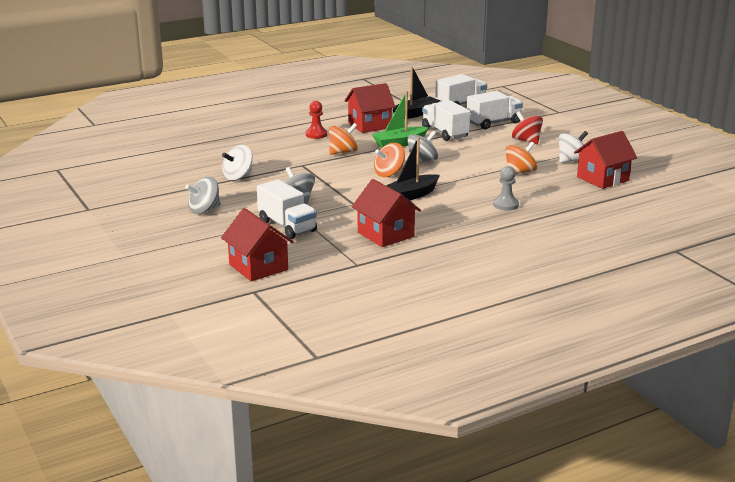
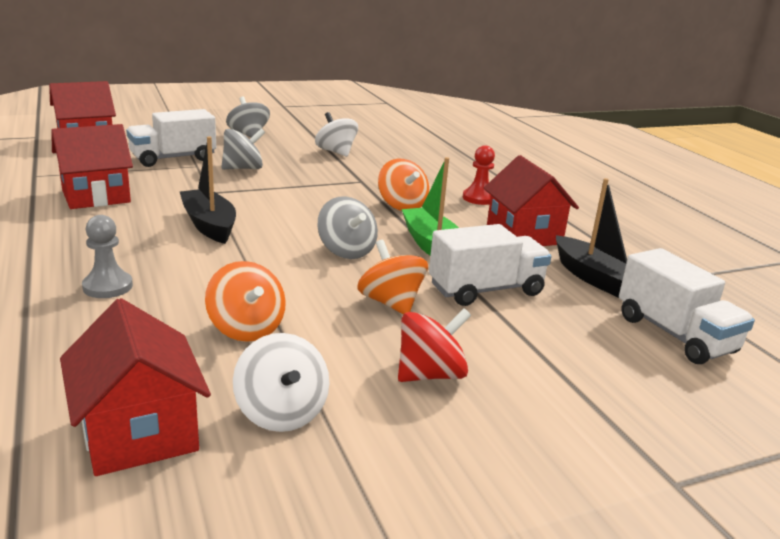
camera: 95 degrees right, 0 degrees up
(389, 174) = (303, 222): orange spinning top -> orange spinning top (391, 303)
(493, 123) = (554, 354): white truck -> none

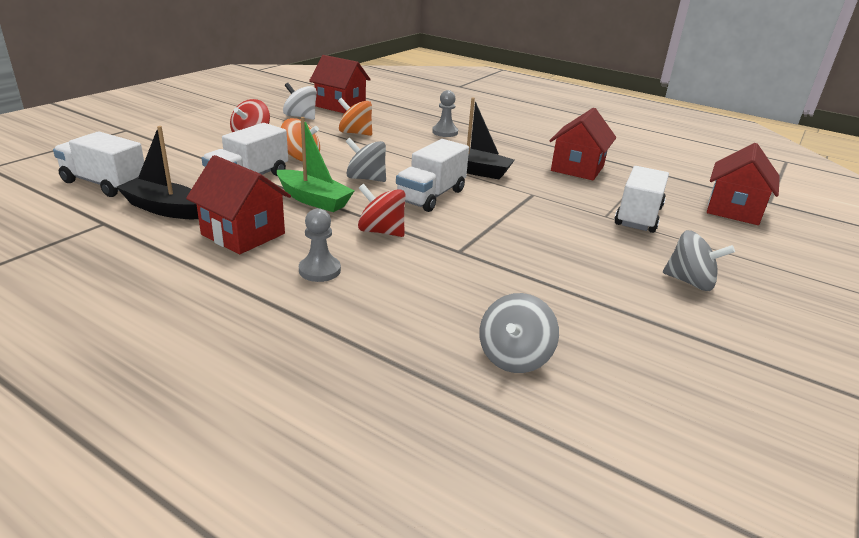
camera: 145 degrees right, 5 degrees up
(243, 168) = (571, 226): grey spinning top -> grey spinning top (514, 357)
(310, 216) = (431, 196): none -> white truck
(336, 152) = (560, 291): white spinning top -> none
(402, 205) = (381, 231): orange spinning top -> red spinning top
(479, 198) = (319, 270): red pawn -> grey pawn

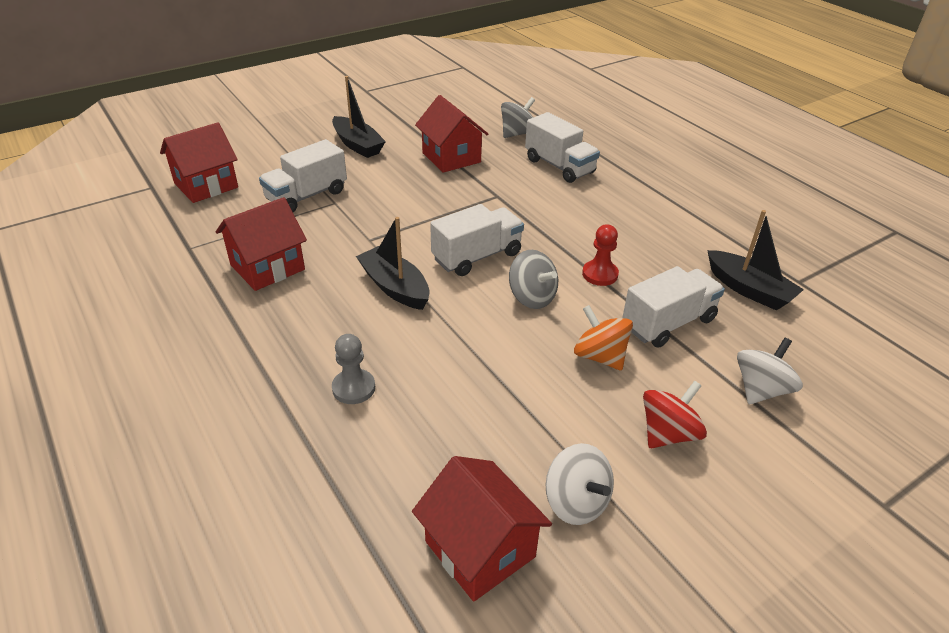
camera: 155 degrees left, 10 degrees up
(105, 184) = (832, 345): white truck -> white truck (559, 166)
(182, 157) = (761, 389): none -> white spinning top
(243, 234) = (670, 244): red house -> red house (451, 158)
(313, 200) = (600, 274): green boat -> red pawn
(319, 270) = (611, 200): grey pawn -> none
(355, 133) = (499, 414): orange spinning top -> none
(381, 231) = (549, 224): red spinning top -> none
(690, 282) = (357, 145): grey spinning top -> black boat

